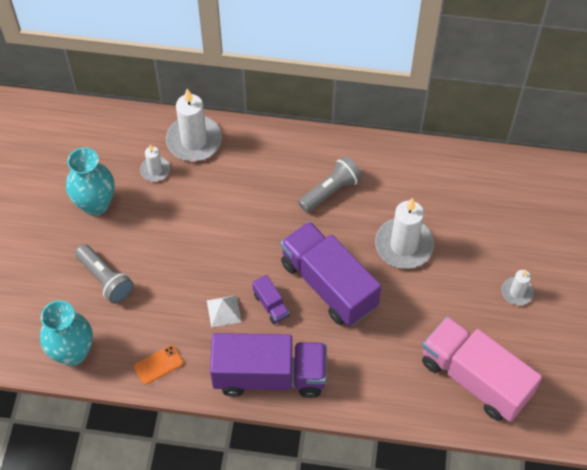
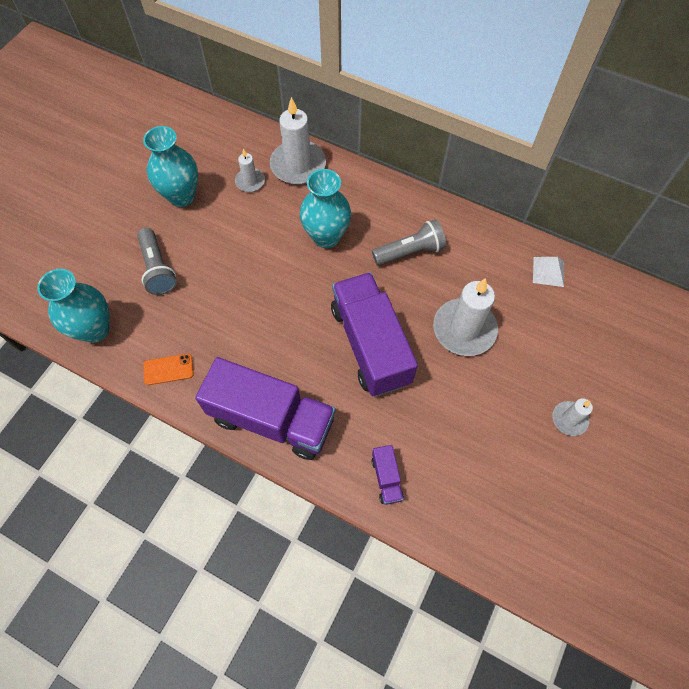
camera: 20 degrees right, 5 degrees up
(224, 311) = (255, 336): white pyramid -> white pyramid (548, 271)
(249, 201) = (326, 236): none -> turquoise vase
(271, 305) = (304, 346): purple truck -> purple truck (386, 478)
(475, 378) = (488, 500): pink truck -> none

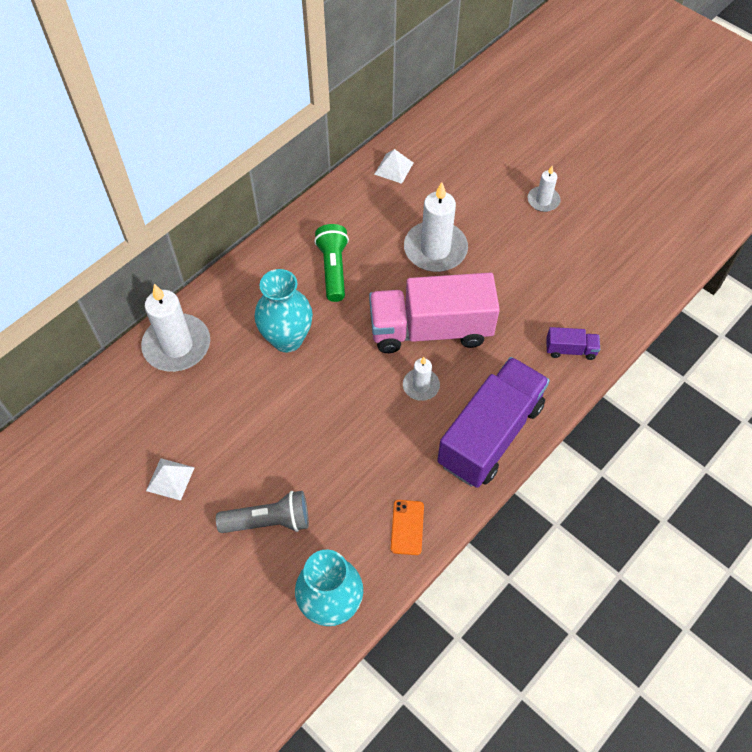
camera: 75 degrees left, 5 degrees down
(182, 196) = (170, 479): turquoise vase -> white pyramid
(250, 181) = (179, 399): white candle -> white candle (421, 386)
(370, 345) = (430, 329): purple truck -> pink truck
(410, 252) = (333, 269): grey flashlight -> green flashlight

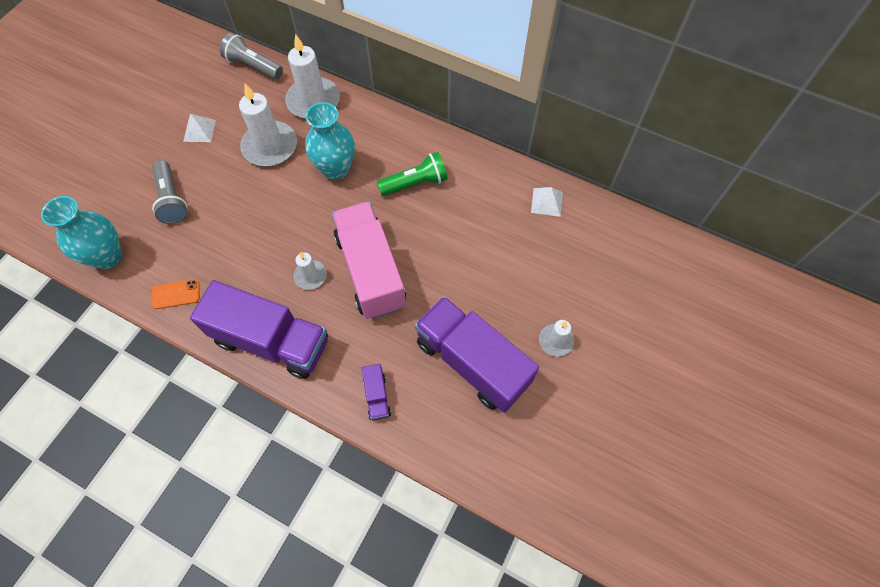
camera: 75 degrees right, 5 degrees up
(88, 403) = (253, 66): none -> grey flashlight
(435, 249) = (461, 256): white candle -> white candle (270, 146)
(551, 267) = (472, 362): none -> purple truck

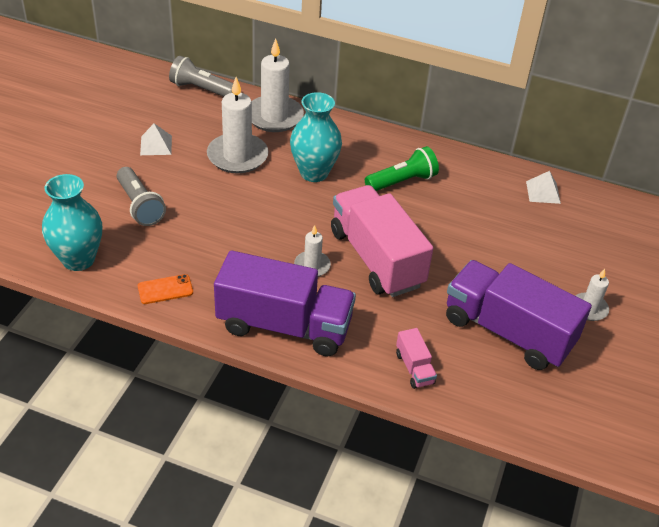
camera: 10 degrees left, 20 degrees down
(377, 396) = (414, 368): purple truck -> pink truck

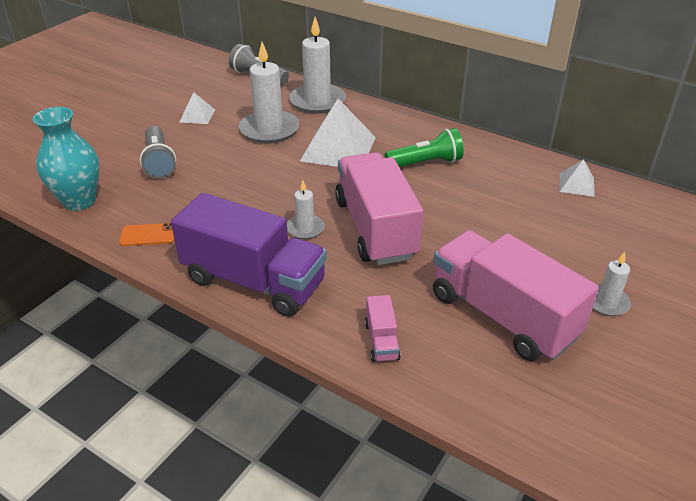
camera: 15 degrees right, 5 degrees down
(314, 173) = (338, 149): turquoise vase -> white pyramid
(507, 332) = (502, 316): purple truck -> pink truck

